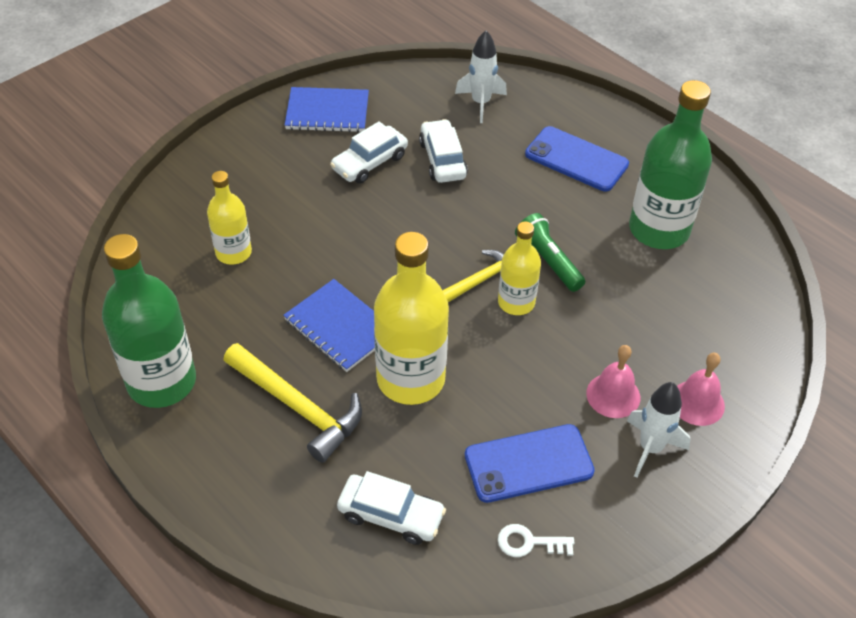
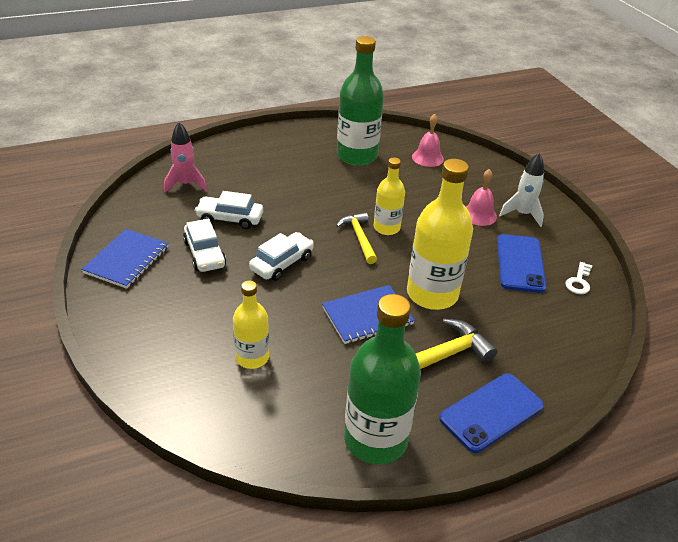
camera: 70 degrees left, 10 degrees down
(391, 515) = (545, 336): white car -> white car (282, 263)
(480, 103) = (185, 184): white rocket -> pink rocket
(548, 261) = (358, 204): green flashlight -> none
(576, 159) = (274, 164): blue phone -> blue phone (491, 412)
(697, 402) = (495, 188): pink bell -> pink bell (427, 158)

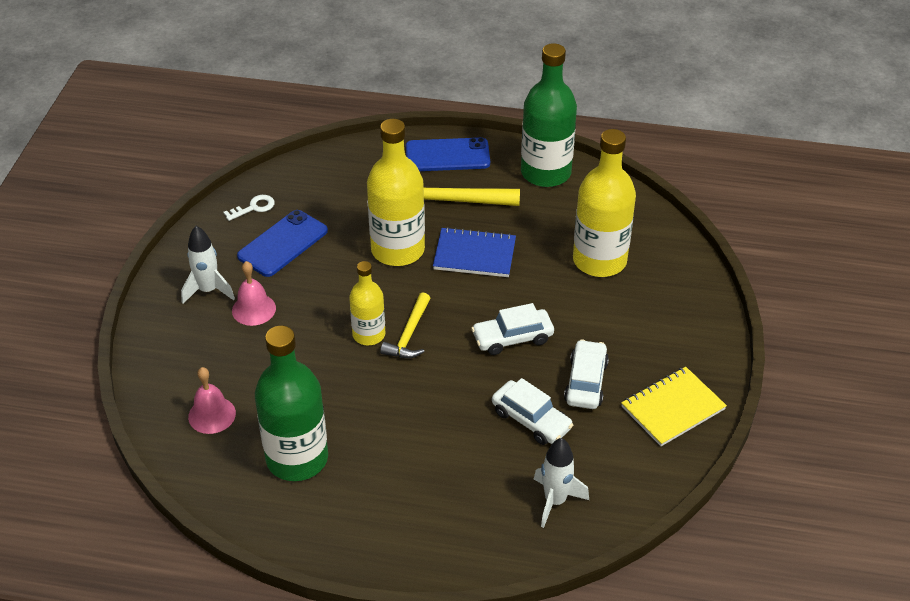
camera: 145 degrees left, 5 degrees up
(127, 260) = (672, 408): blue notebook -> yellow notebook
(185, 184) = (555, 501): pink rocket -> white rocket
(252, 357) = (599, 260): yellow bottle -> yellow bottle, size x1.73

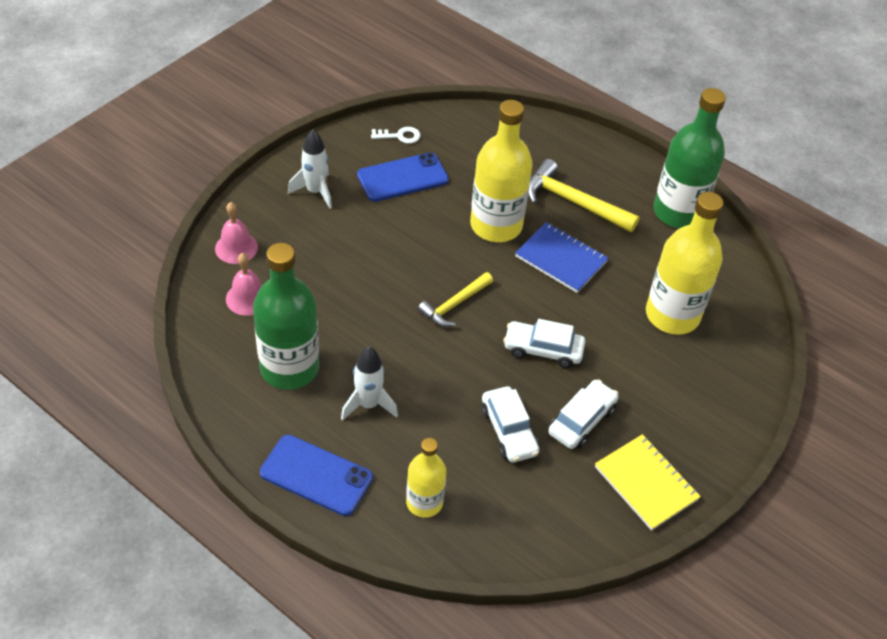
camera: 25 degrees right, 5 degrees up
(254, 309) = (341, 224): pink bell -> pink bell (236, 248)
(369, 334) = (420, 289): yellow bottle -> yellow bottle (424, 502)
(447, 155) = (598, 159): blue phone -> blue phone (316, 475)
(555, 501) = (479, 514): white rocket -> white rocket (368, 405)
(672, 408) = (646, 483): yellow notebook -> yellow notebook turned 60 degrees clockwise

